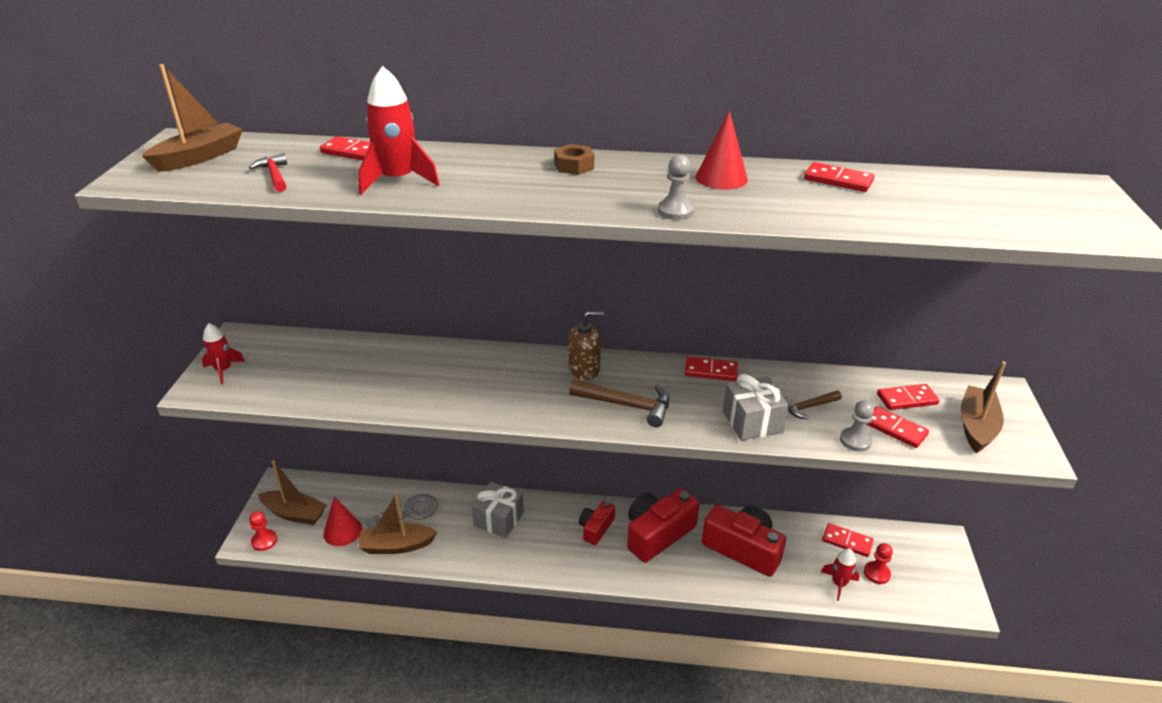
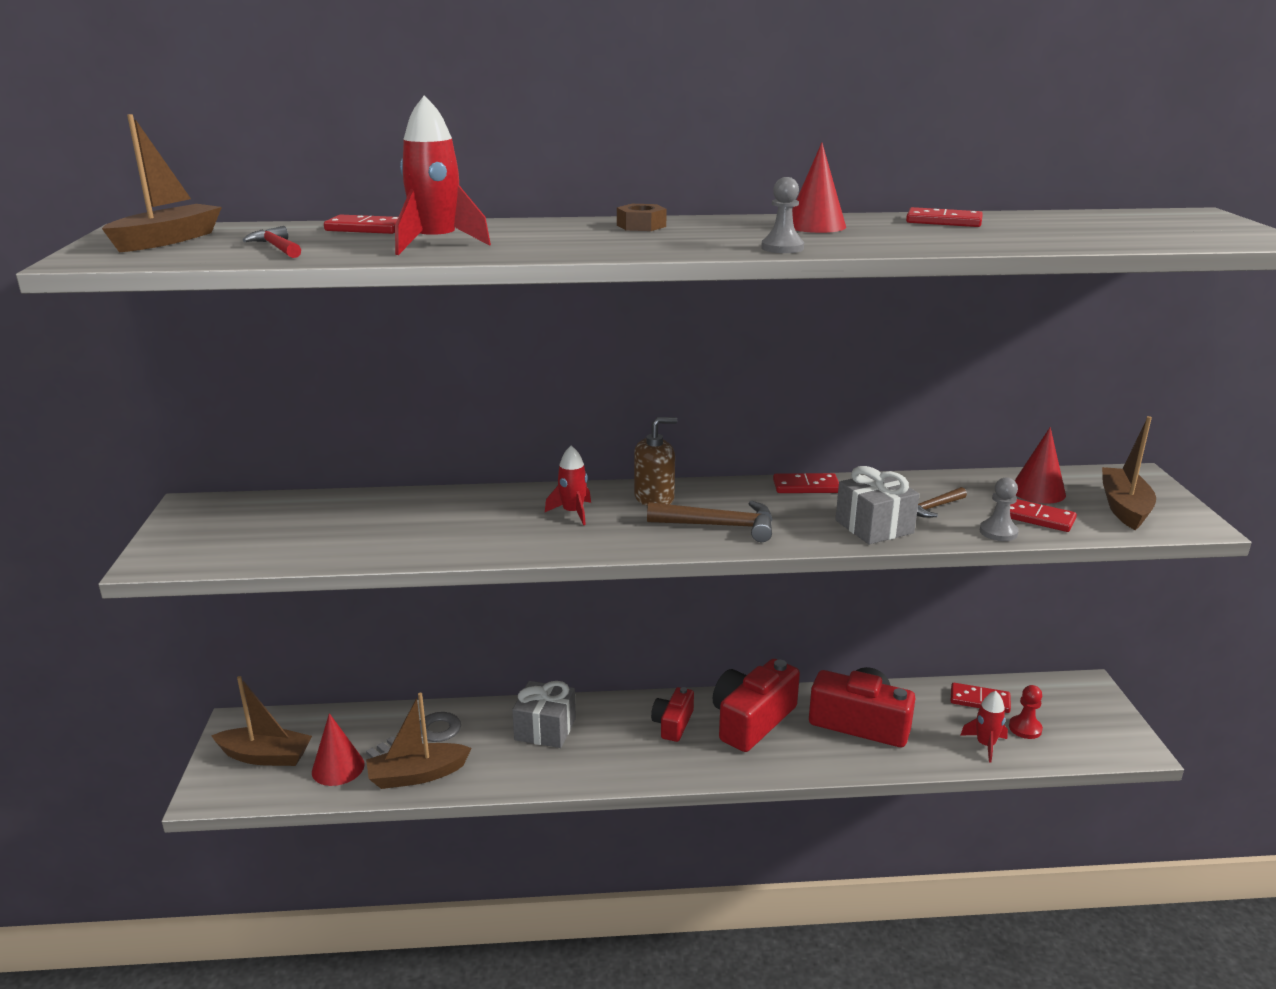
camera: 10 degrees left, 10 degrees down
(223, 370) = (182, 540): red rocket -> red rocket (573, 513)
(264, 541) = (230, 793): red pawn -> none
(907, 399) = (1038, 491): red domino -> red cone

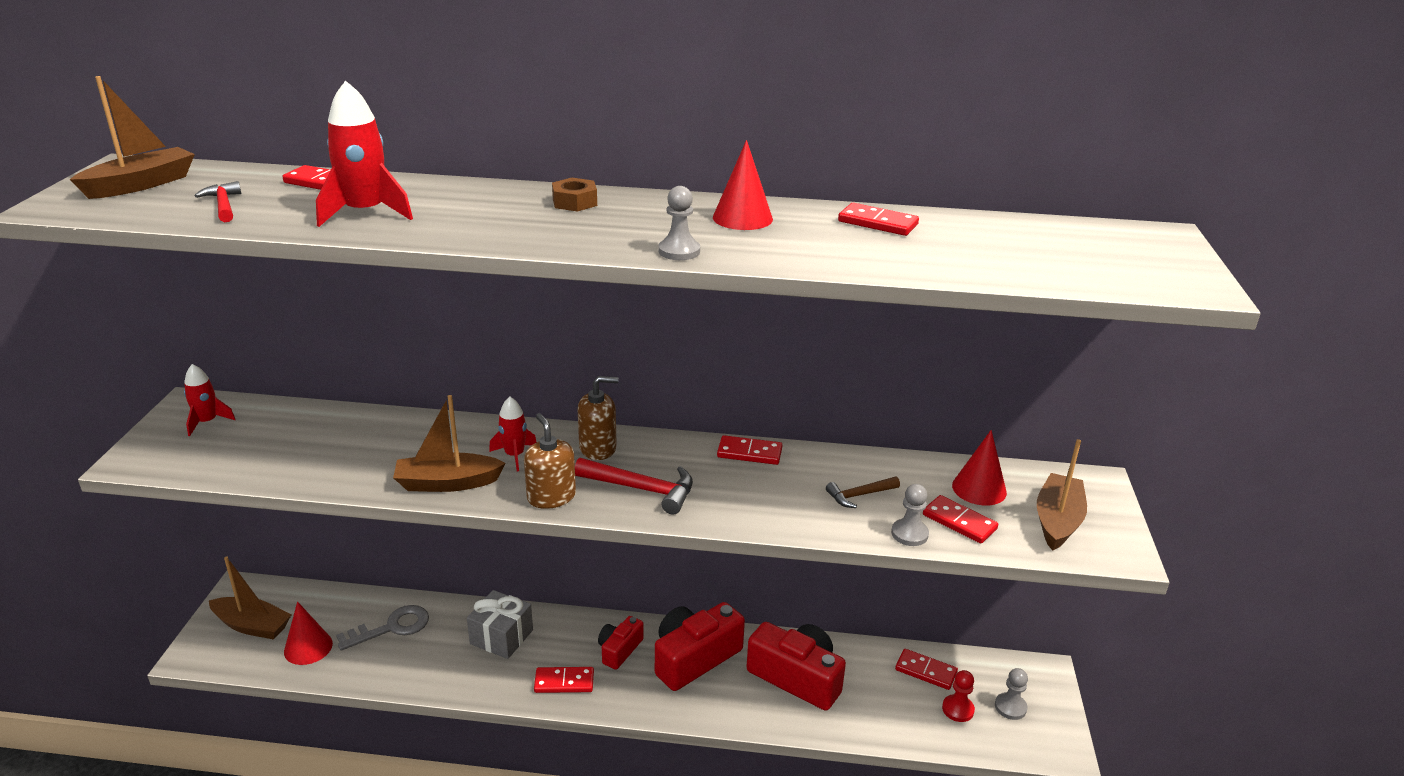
camera: 10 degrees right, 5 degrees up
(417, 775) = (372, 666): brown boat -> brown boat (447, 483)
(629, 760) = (564, 682): none -> red domino
(632, 542) = (551, 497): none -> brown soap dispenser
(719, 526) = (641, 489): brown hammer -> red hammer
(874, 527) = (789, 510): grey gift -> none
(985, 745) = (910, 721): red rocket -> red rocket (207, 422)
(1072, 719) = (1010, 707): none -> grey pawn

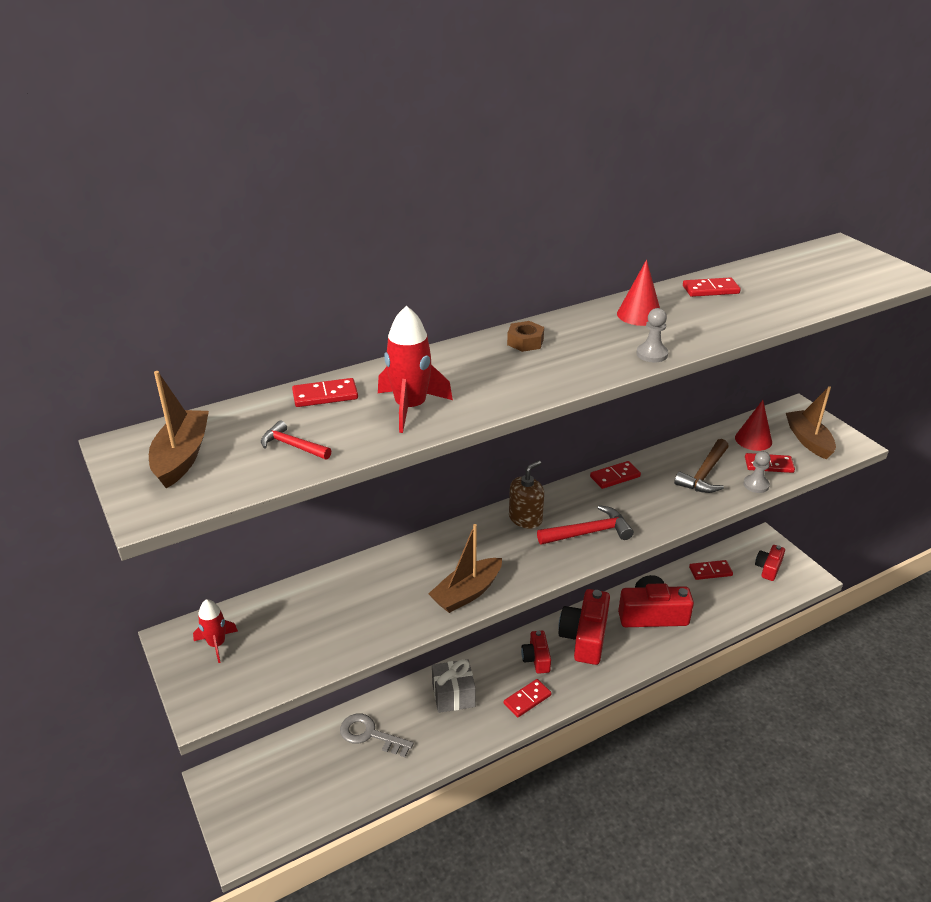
camera: 35 degrees left, 5 degrees up
(252, 626) = (261, 798): brown boat -> none
(308, 647) = (326, 786): red cone -> none
(391, 627) = (370, 735): grey key -> grey key turned 90 degrees counterclockwise
(514, 455) = (481, 551): red rocket -> none
(551, 497) = (544, 566): brown soap dispenser -> none
(859, 495) = (704, 474): brown hammer -> brown hammer, size x1.65
(958, 709) = (747, 584): red pawn -> none
(1010, 707) = (768, 568): grey pawn -> red camera

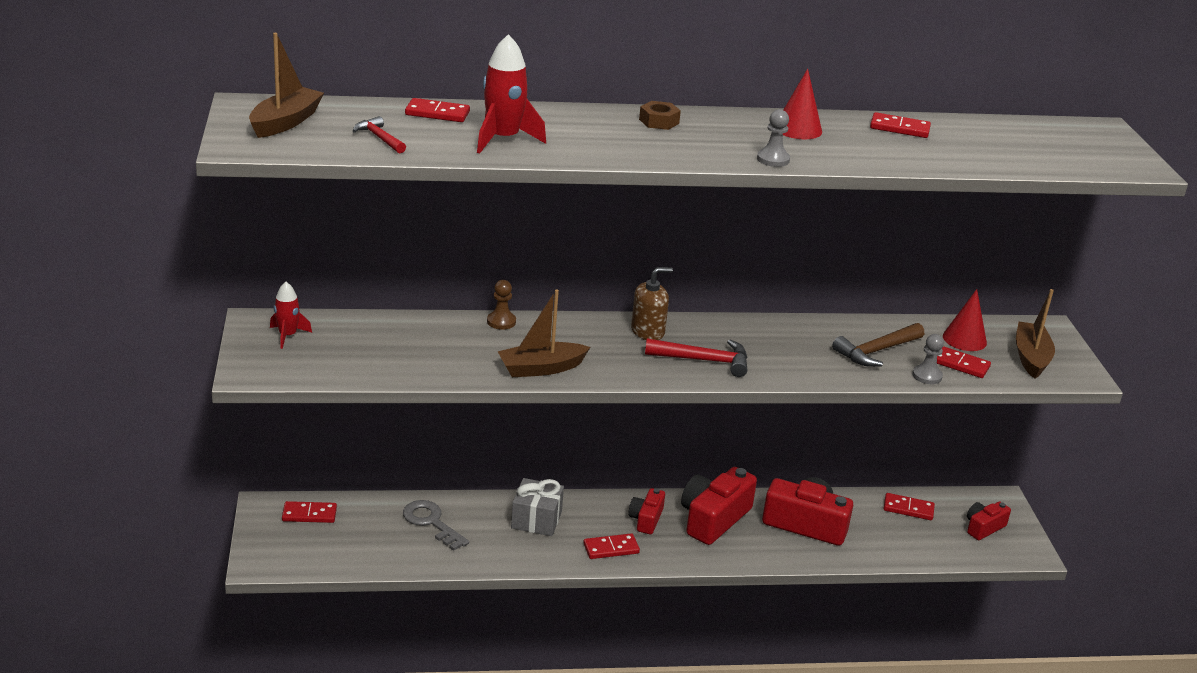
camera: 20 degrees right, 5 degrees down
(400, 553) = (501, 322): none -> brown pawn
(615, 476) = (774, 326): red domino -> red domino (309, 514)

